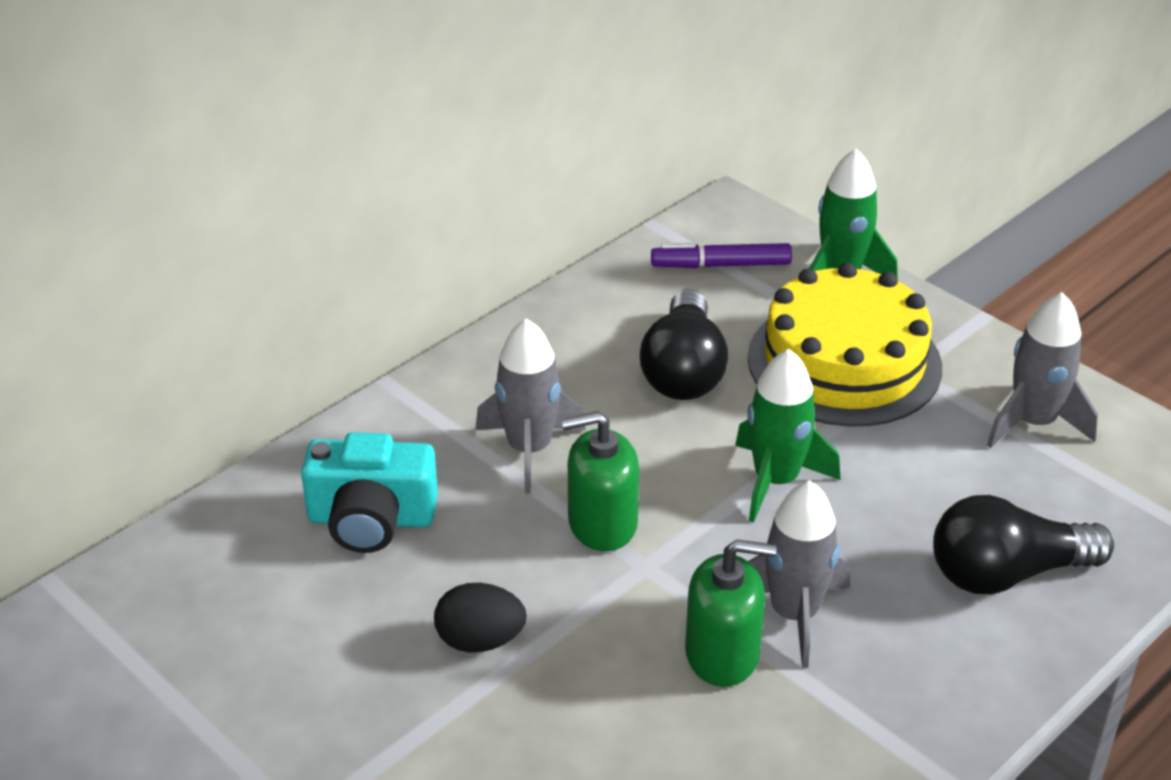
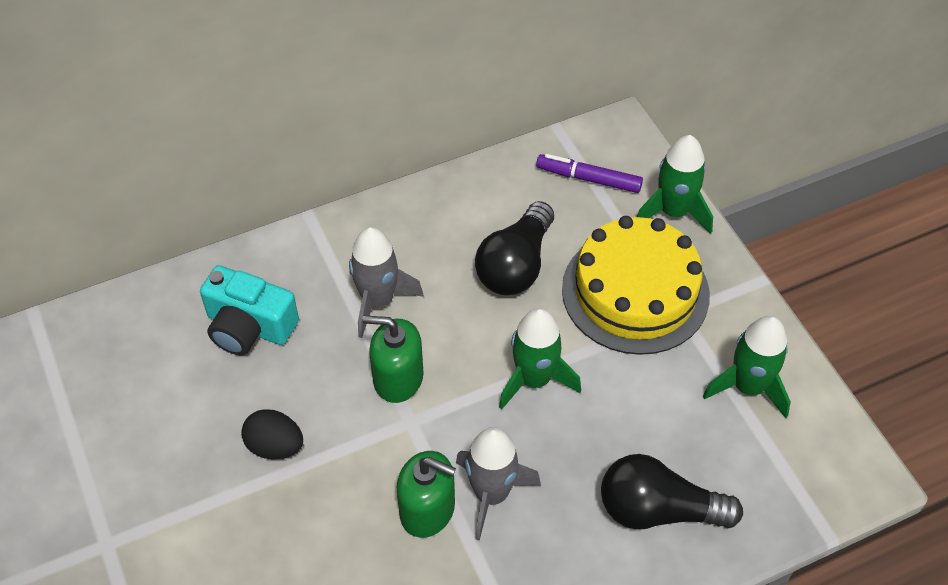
camera: 20 degrees right, 15 degrees up
(1033, 422) = (748, 387): grey rocket -> green rocket

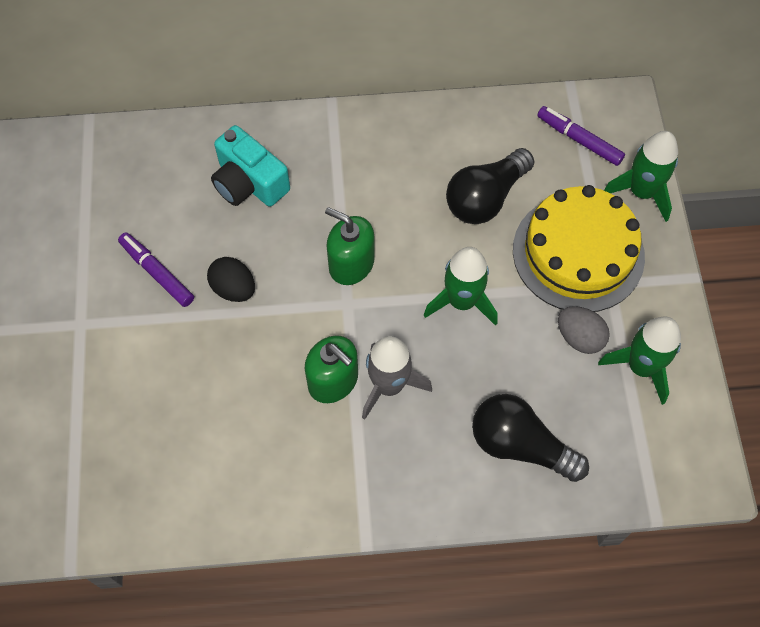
camera: 20 degrees right, 10 degrees up
(178, 457) = (157, 273): none -> purple marker
(378, 301) = (359, 193): grey rocket -> none
(673, 377) = (579, 337): none -> grey egg

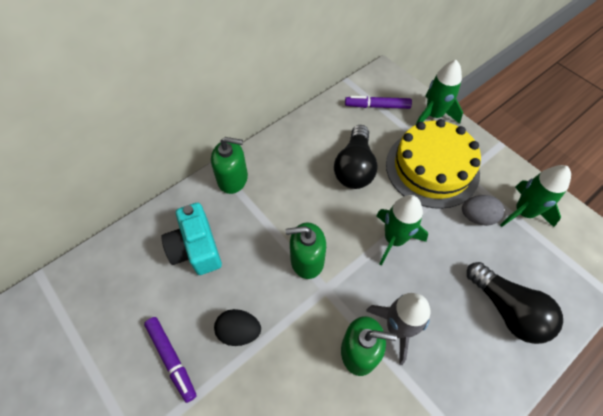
camera: 35 degrees left, 5 degrees down
(157, 273) = (172, 359): purple marker -> purple marker turned 135 degrees counterclockwise
(249, 183) = (196, 248): turquoise camera -> turquoise camera turned 60 degrees clockwise
(339, 130) = (233, 179): none -> green soap dispenser
(520, 445) = (507, 310): black light bulb -> black light bulb turned 120 degrees counterclockwise

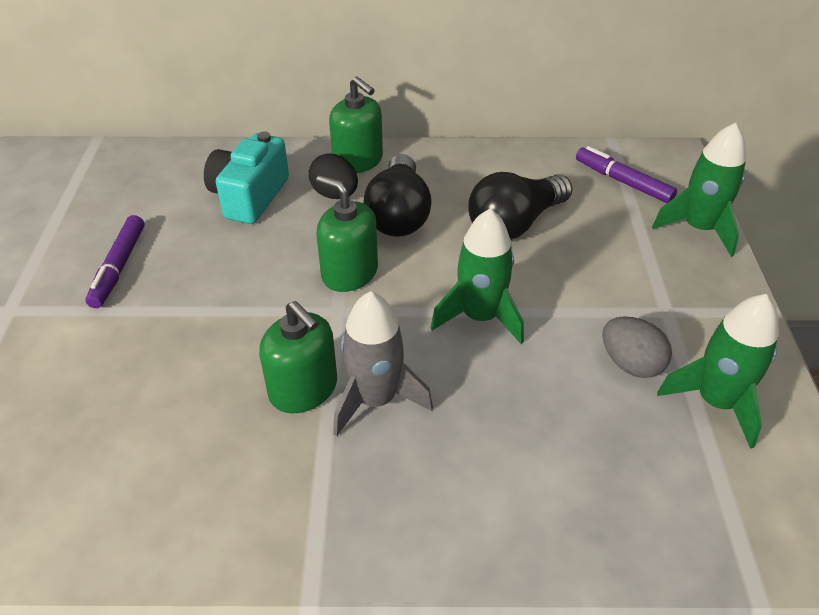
camera: 40 degrees right, 15 degrees down
(239, 331) = (204, 287): black egg -> black egg (335, 194)
(432, 168) = (625, 279): yellow cake -> none
(507, 310) = (550, 484): black light bulb -> black light bulb (398, 215)

